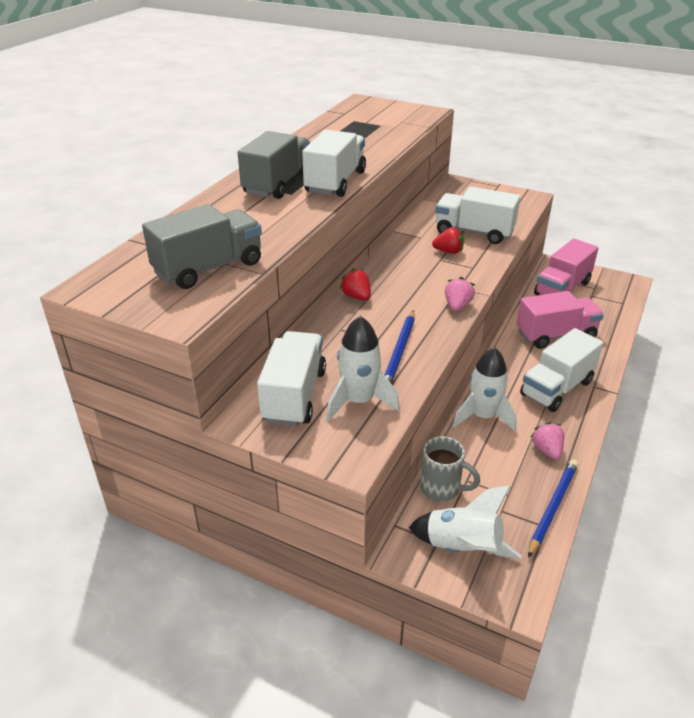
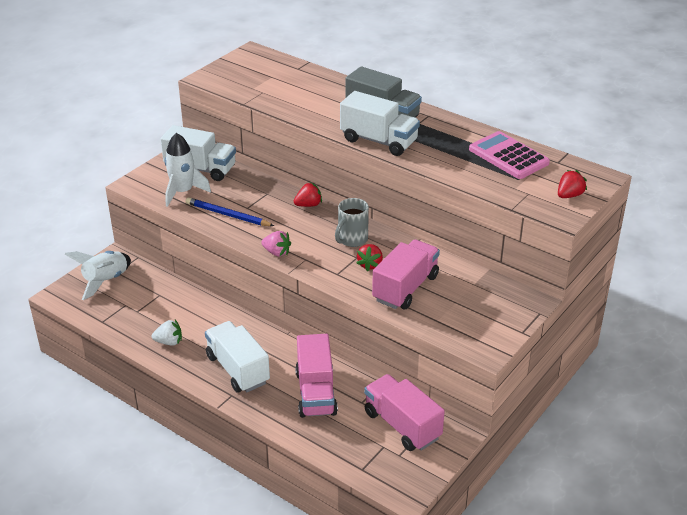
camera: 100 degrees right, 0 degrees up
(209, 268) = (257, 86): grey truck -> none
(342, 129) = (508, 156): none -> pink calculator
(396, 109) = (569, 195): none -> red strawberry
(442, 488) = (157, 281): grey mug -> grey mug (352, 240)
(474, 232) = (405, 288): white truck -> pink truck
(483, 416) = (220, 317): white rocket -> none
(547, 450) = (169, 342): pink strawberry -> white strawberry
(552, 507) = (115, 329): blue pencil -> none

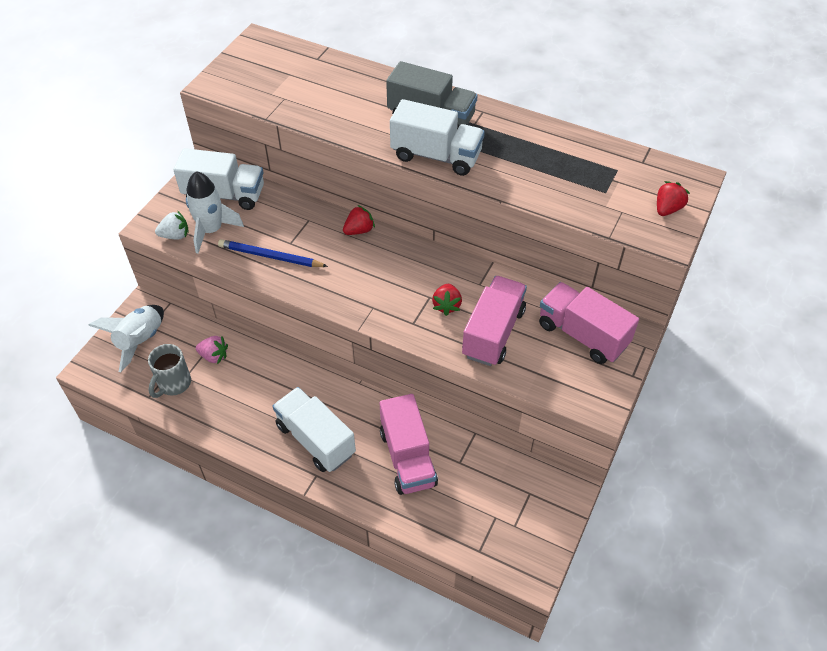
camera: 10 degrees left, 15 degrees up
(169, 342) = (231, 414): white strawberry -> white strawberry (175, 235)
(277, 252) = (338, 302): pink strawberry -> pink strawberry (214, 356)
(352, 240) = (418, 273): grey mug -> grey mug (173, 384)
(402, 425) = (509, 486): pink truck -> pink truck (582, 335)
(508, 156) = (587, 160): pink calculator -> none

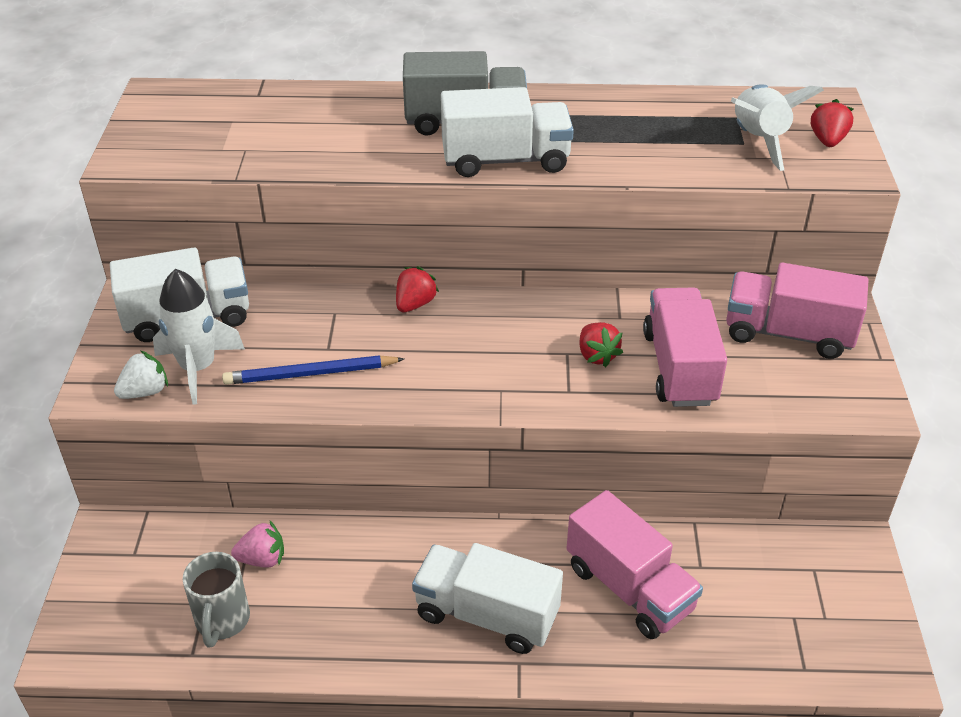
camera: 25 degrees left, 10 degrees down
(140, 341) = (130, 579): white rocket -> white rocket (758, 140)

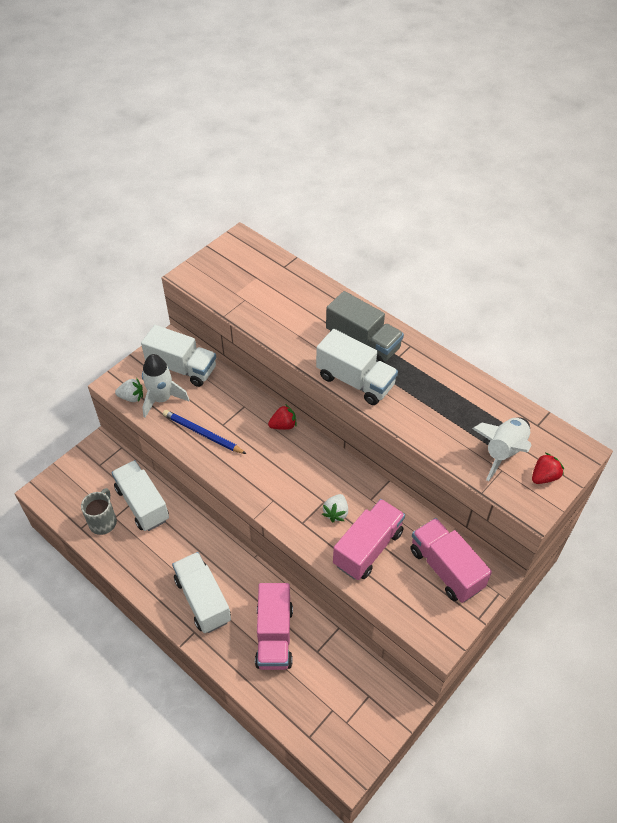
camera: 40 degrees right, 10 degrees up
(222, 621) = (103, 521): grey mug -> grey mug turned 150 degrees clockwise
(262, 559) = (142, 504): pink strawberry -> white truck
(597, 355) = (336, 513): red strawberry -> white strawberry

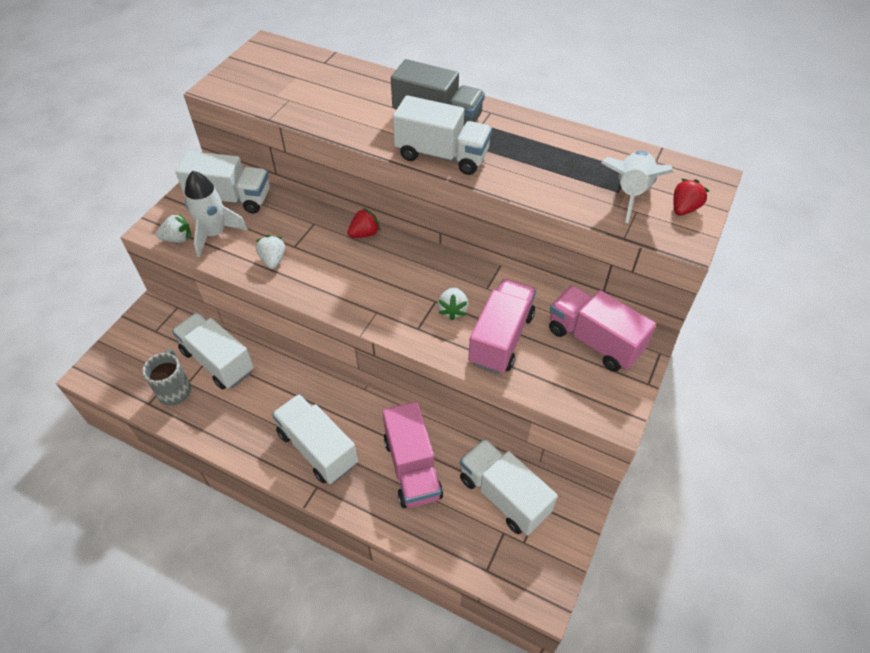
camera: 15 degrees left, 0 degrees up
(202, 434) = (273, 260): blue pencil -> white strawberry
(342, 679) = (503, 495): none -> white truck

